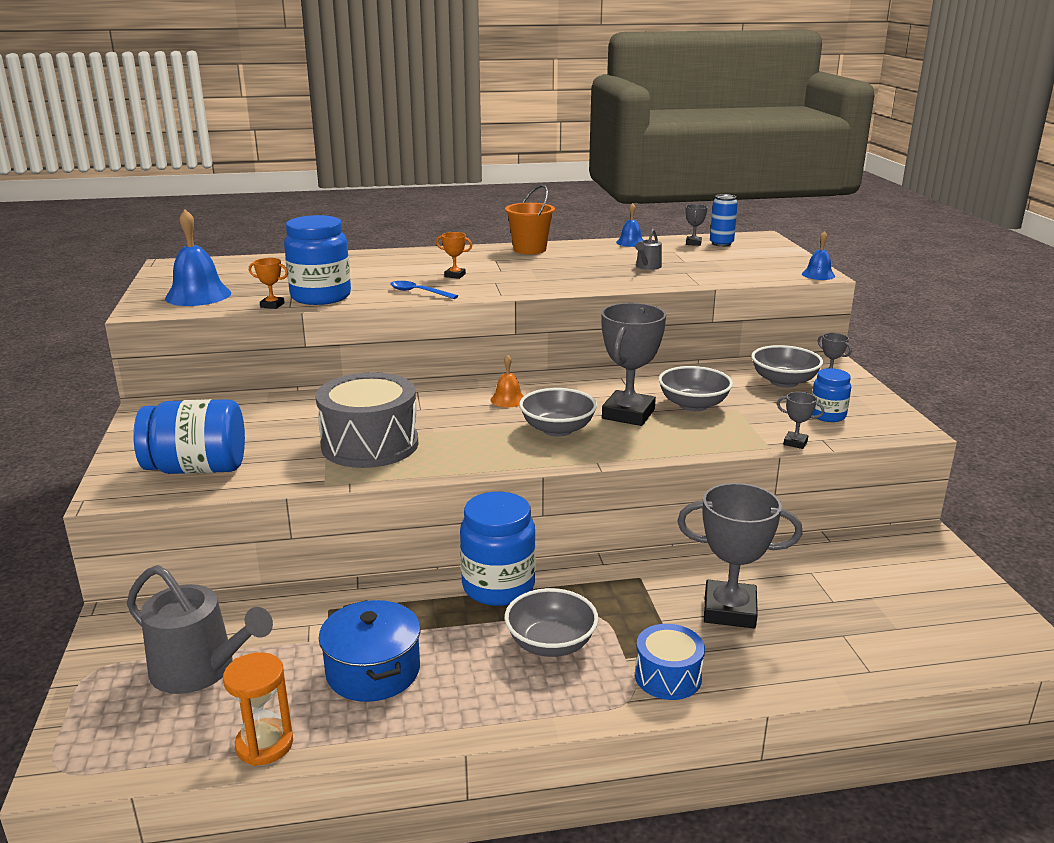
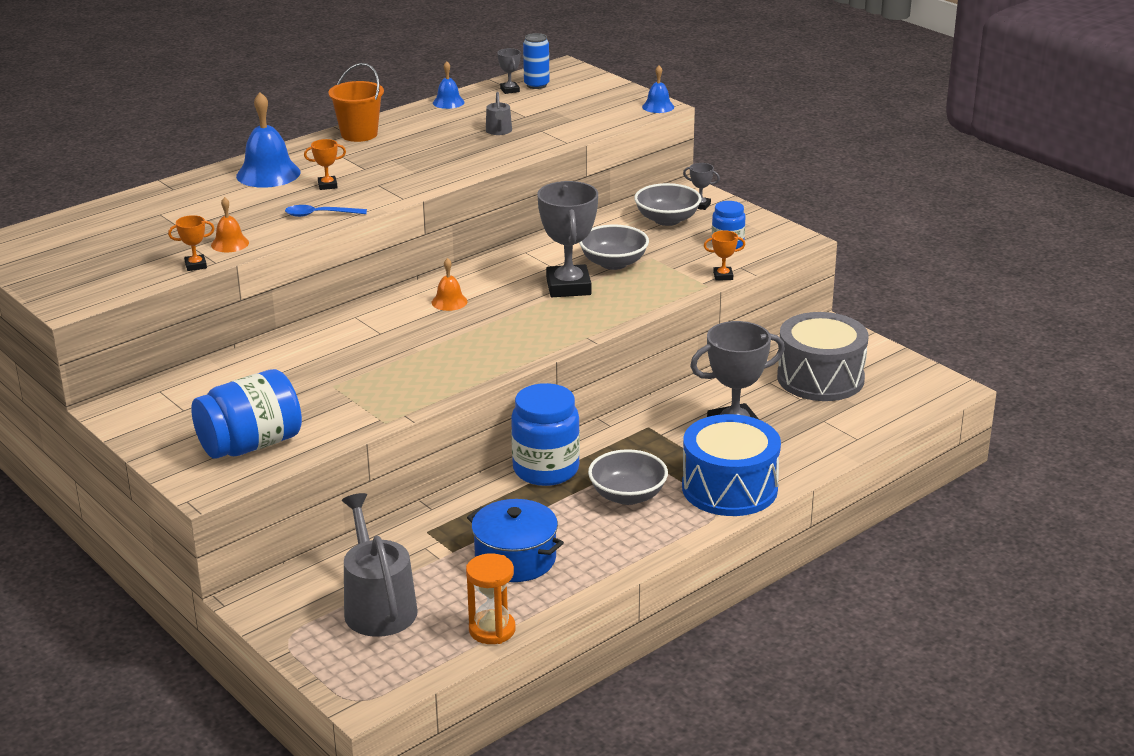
camera: 30 degrees left, 5 degrees up
(198, 295) = (97, 274): blue bell -> blue bell (268, 174)
(200, 669) = (378, 606): grey watering can -> grey watering can turned 105 degrees counterclockwise
(321, 297) = (230, 244): blue jar -> orange bell
(370, 444) = (378, 378): grey drum -> grey drum (820, 378)
(557, 429) = (524, 318): grey bowl -> none
(668, 676) = (729, 488): blue drum -> blue drum, size x1.77
(795, 443) = (723, 276): grey trophy -> orange trophy

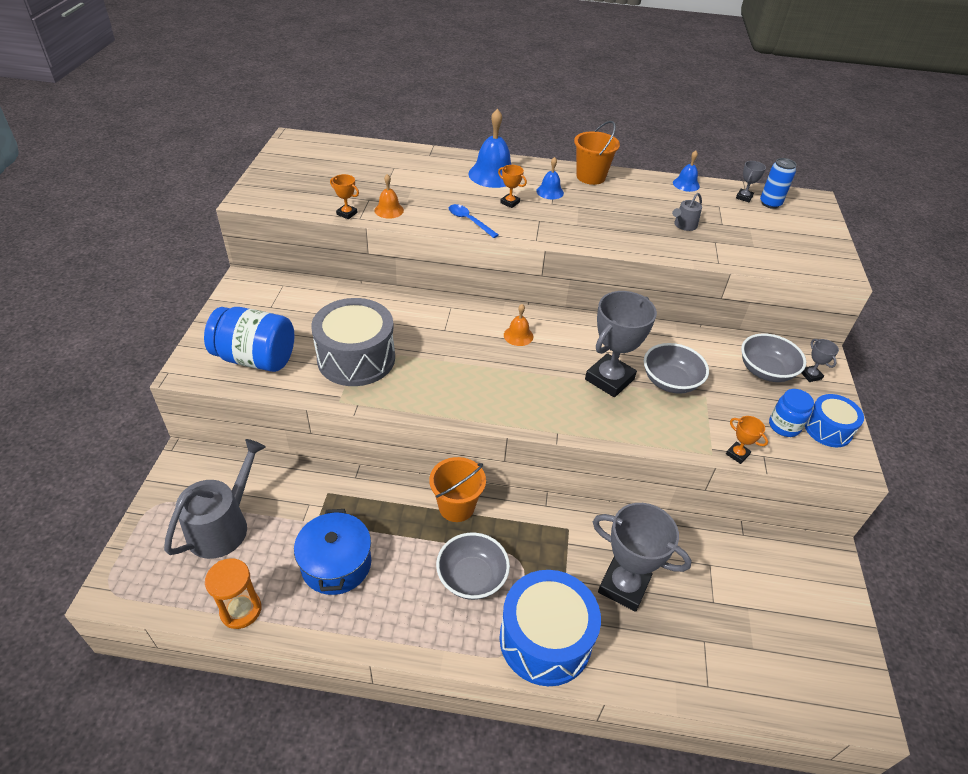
camera: 45 degrees right, 15 degrees up
(546, 470) = (456, 506): blue jar -> orange bucket
(658, 106) = (840, 273): blue bell -> blue bell (550, 192)
(756, 229) = (828, 429): none -> blue drum
(820, 378) = (756, 596): grey drum -> grey drum (356, 358)

